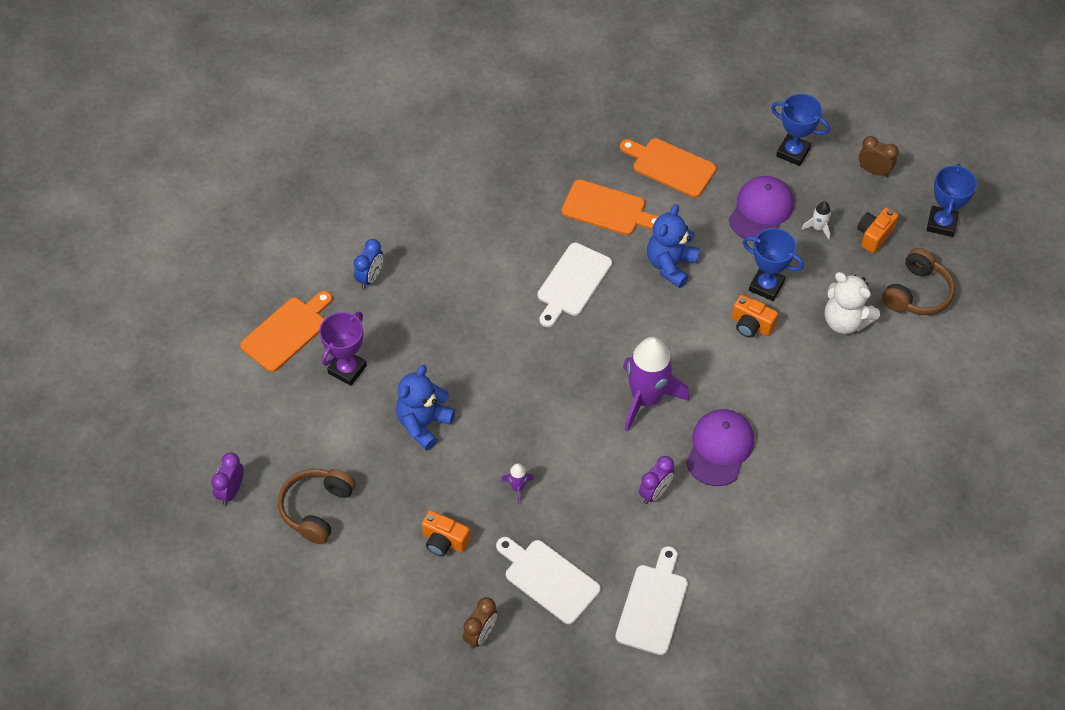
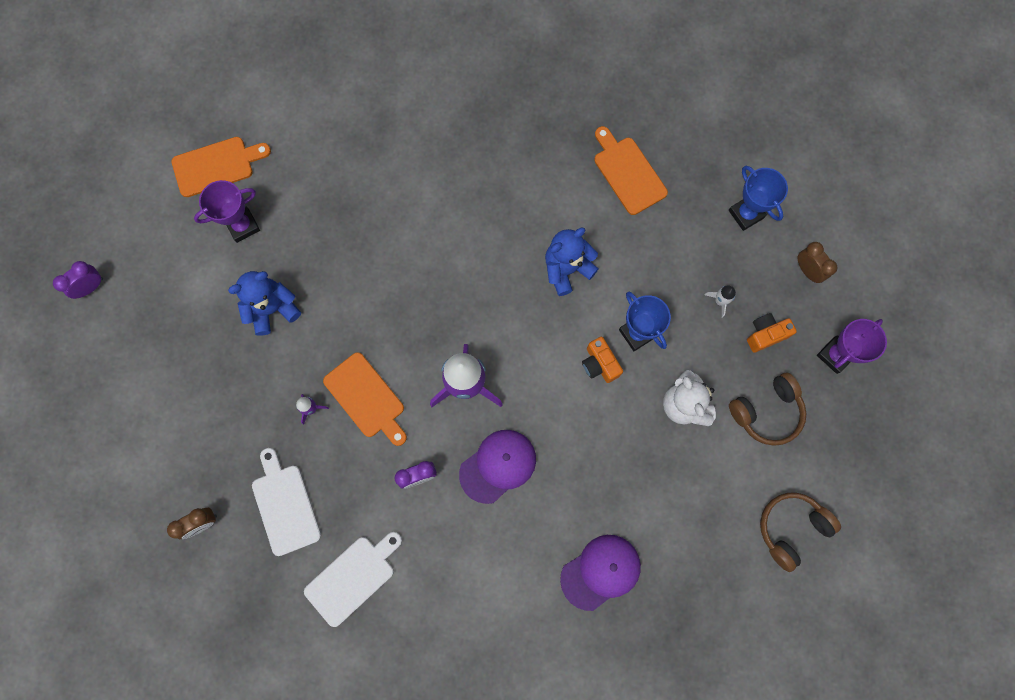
camera: 30 degrees right, 20 degrees up
(317, 509) = (145, 340): brown headphones -> brown headphones (791, 528)
(370, 278) = (311, 150): blue clock -> none
(444, 541) = (225, 424): orange camera -> none
(572, 283) = (473, 242): white cutting board -> none
(607, 209) = (547, 187): orange cutting board -> orange cutting board (366, 398)
(761, 210) = (679, 257): purple cap -> purple cap (601, 572)
(941, 224) = (835, 355): blue trophy -> purple trophy

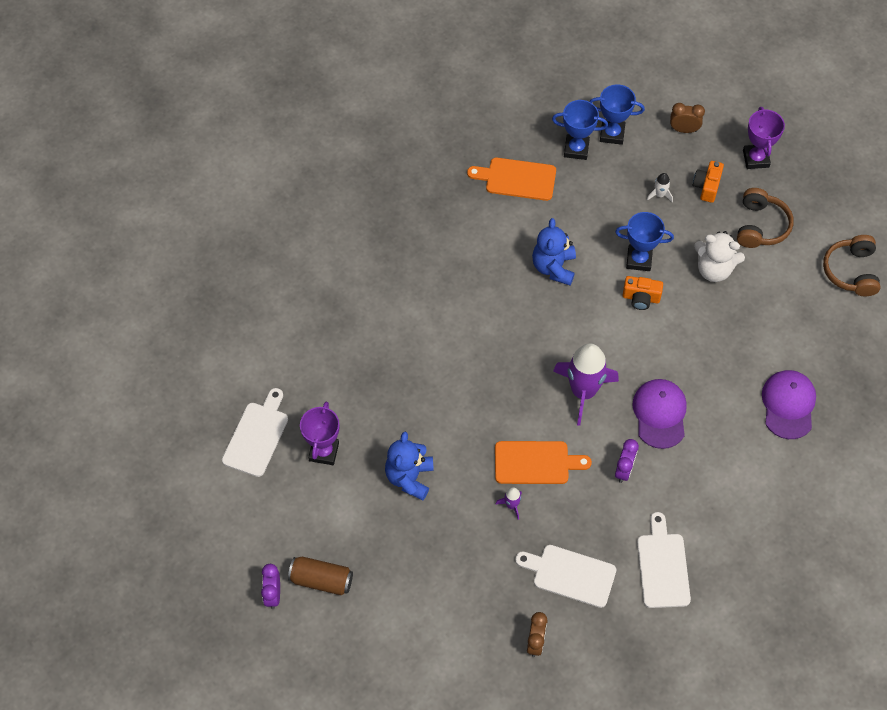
camera: 50 degrees left, 15 degrees down
(130, 313) = (321, 580): none -> brown can
(217, 166) = (257, 436): orange cutting board -> white cutting board
(702, 197) = (576, 149): none -> blue trophy

